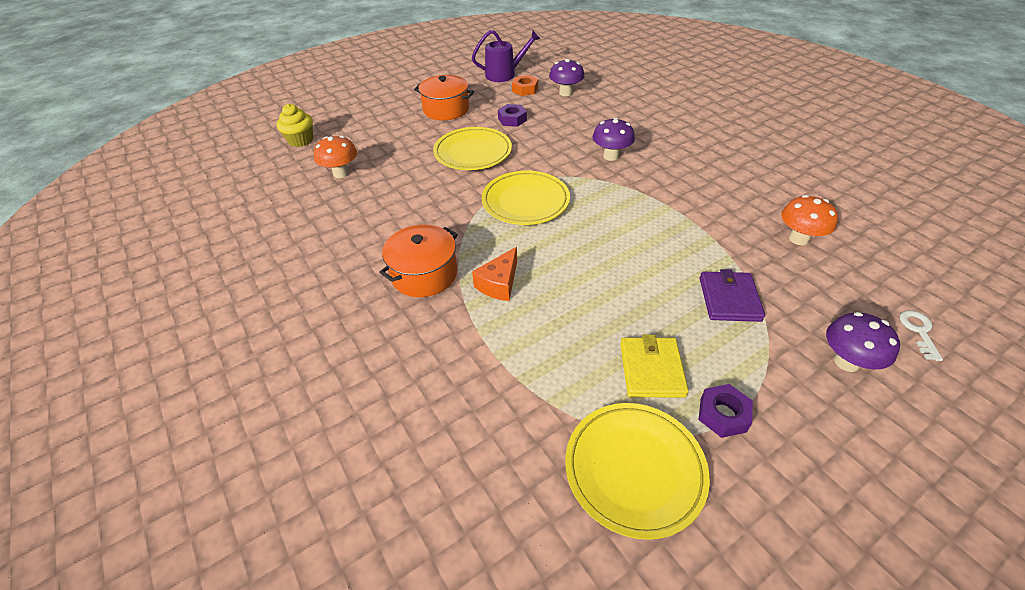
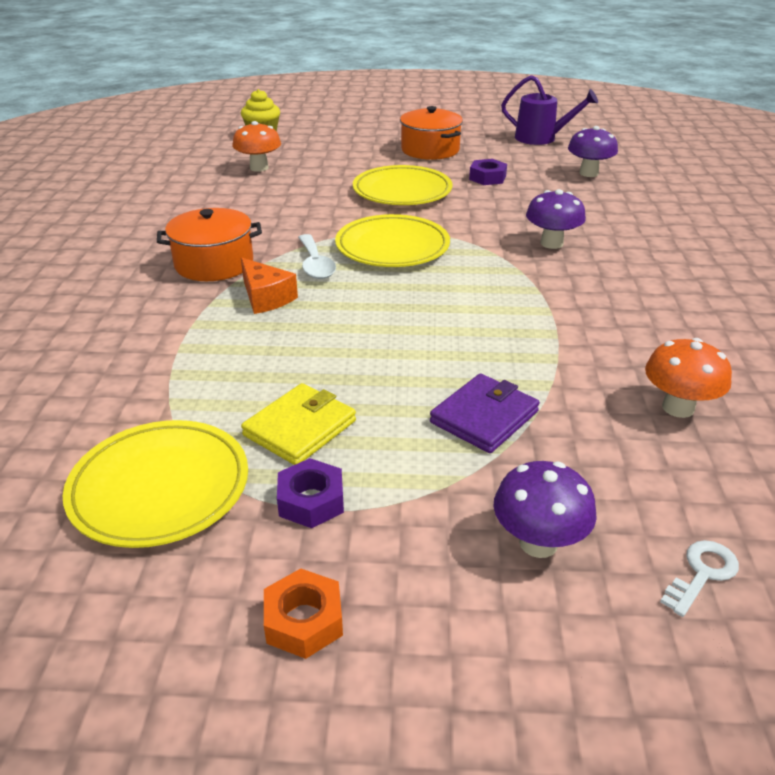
camera: 35 degrees right, 10 degrees down
(495, 240) = (315, 265): none -> white spoon
(499, 283) = (266, 298): orange cheese -> orange cheese turned 105 degrees counterclockwise
(525, 89) = (543, 157): orange nut -> orange nut (304, 621)

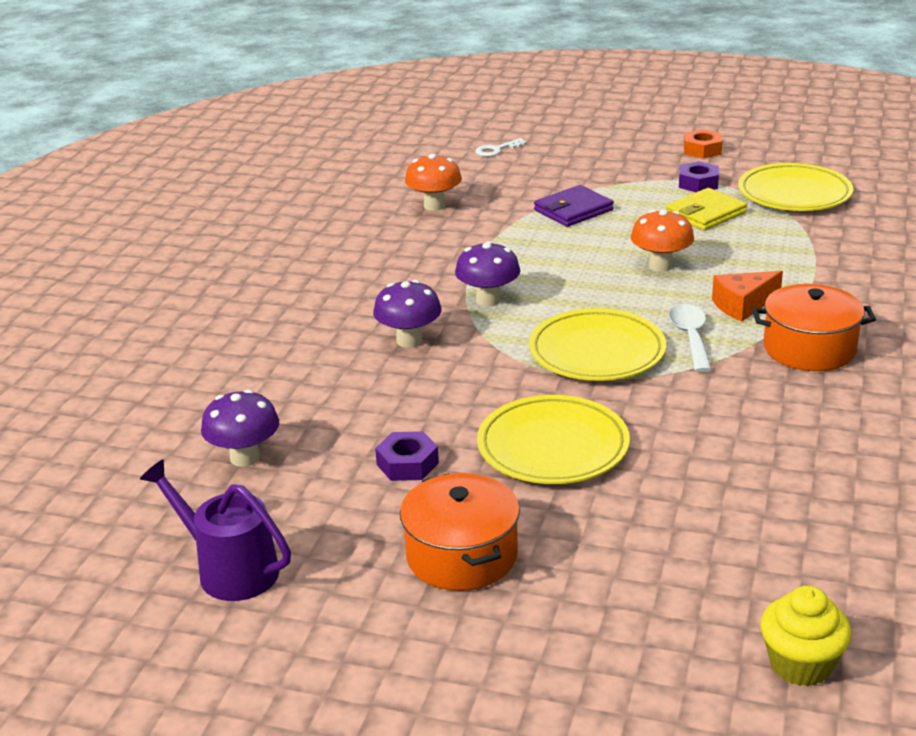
camera: 165 degrees left, 5 degrees down
(259, 168) = (787, 535): orange mushroom -> orange mushroom (661, 265)
(266, 298) = (743, 305): orange cheese -> orange cheese turned 90 degrees counterclockwise
(538, 543) = (573, 163): purple mushroom -> purple mushroom (488, 300)

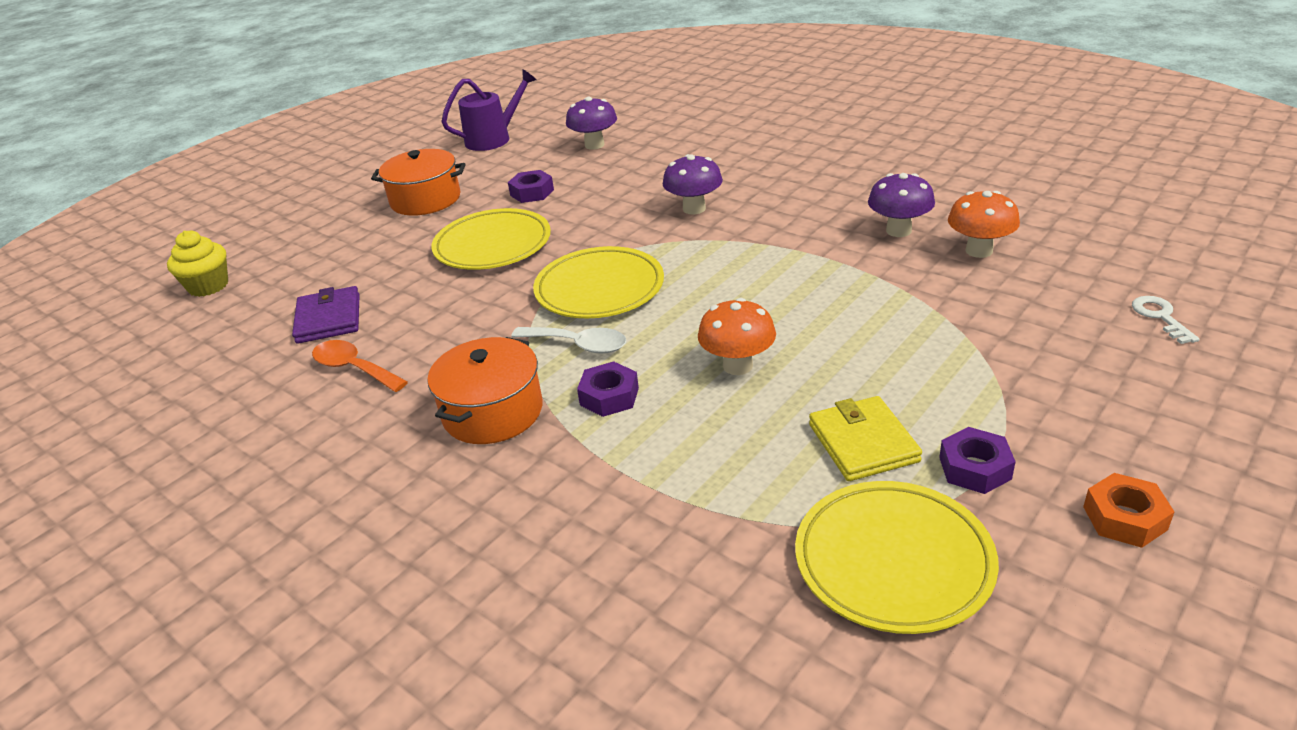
camera: 115 degrees right, 5 degrees up
(488, 300) = (736, 252): purple mushroom -> purple mushroom (898, 231)
(573, 210) = (924, 338): purple wallet -> purple wallet (329, 319)
(743, 305) = (609, 396): orange cheese -> purple nut
(830, 446) = (354, 368): none -> orange spoon

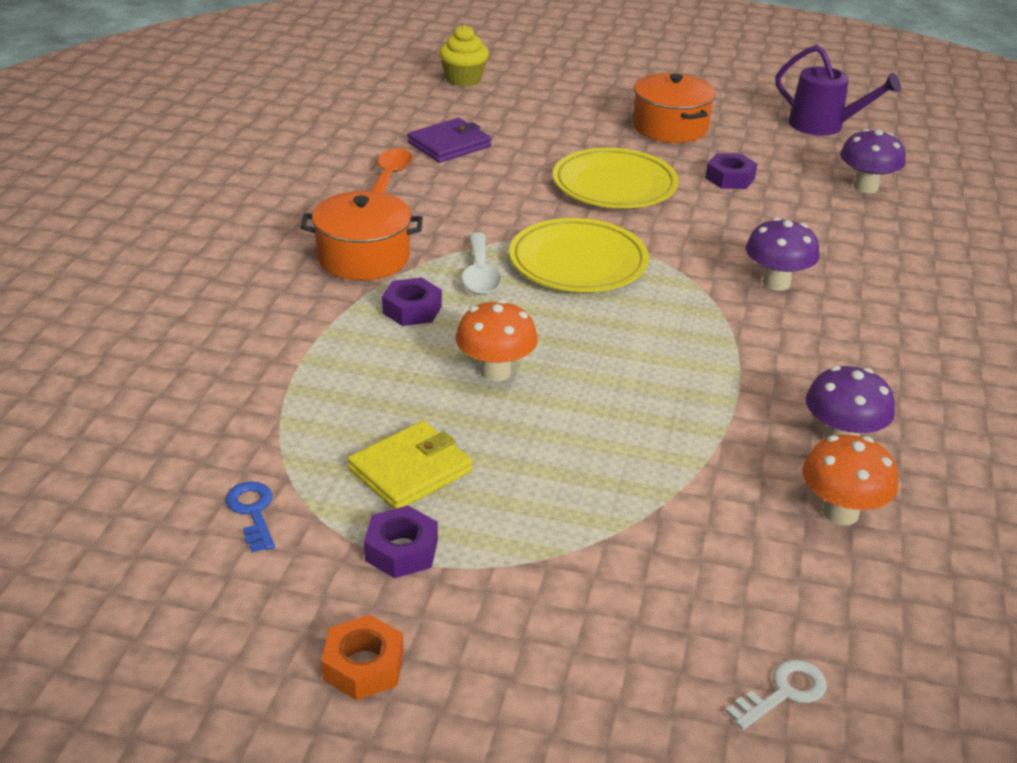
camera: 60 degrees right, 0 degrees up
(893, 561) = (252, 512): yellow plate -> blue key

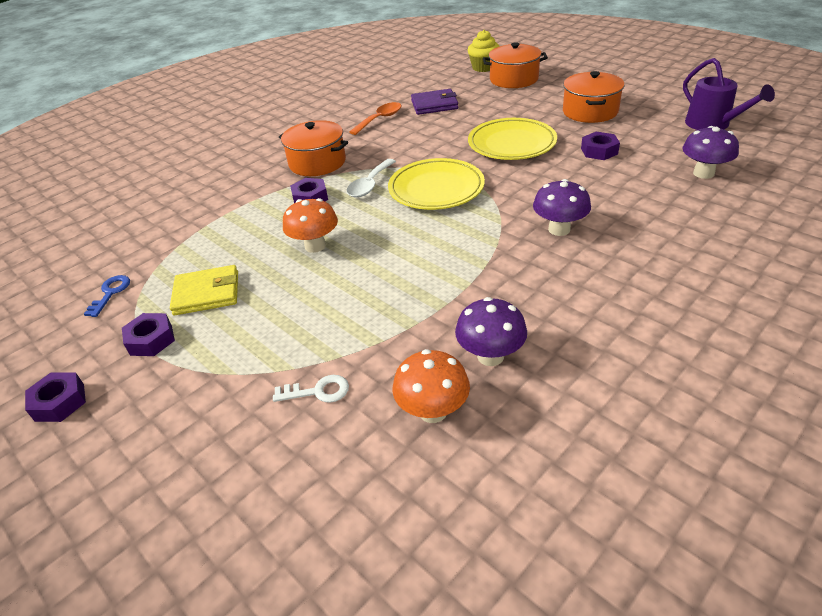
camera: 35 degrees right, 5 degrees up
(363, 666) = (59, 402): orange nut -> purple nut
(525, 93) = (514, 79): none -> orange pot
(783, 693) = (252, 531): white key -> white key (318, 391)

